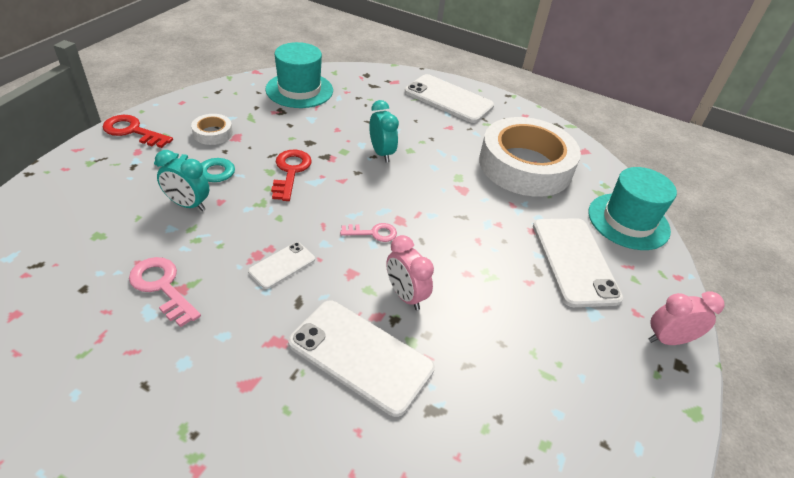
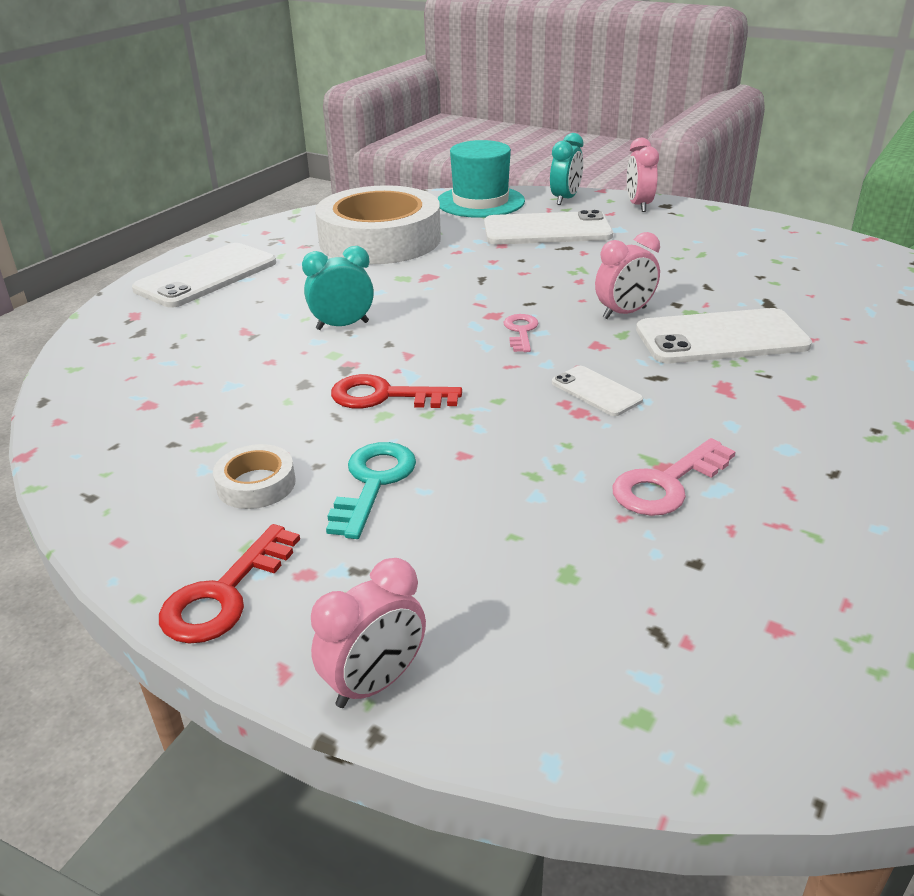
camera: 80 degrees left, 10 degrees down
(56, 172) = (375, 683): none -> pink clock
(188, 205) = (475, 485): turquoise clock -> turquoise clock (565, 199)
(299, 90) = (126, 400): turquoise hat -> none
(360, 355) = (721, 338): white phone -> white phone turned 45 degrees clockwise

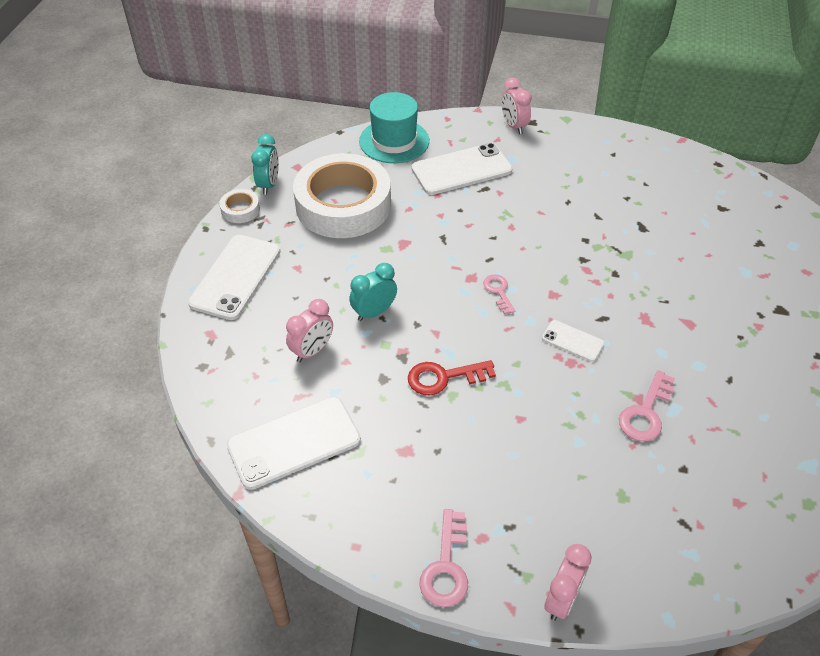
camera: 20 degrees left, 15 degrees up
(224, 594) = (446, 566): red key -> pink key
(256, 484) = (410, 477): white tape -> white tape (240, 210)
(373, 483) = (480, 457): turquoise key -> none
(565, 199) = (456, 127): turquoise clock -> turquoise clock (269, 185)
(624, 313) = (556, 257): pink clock -> pink clock (312, 351)
(721, 338) = (626, 270): white phone -> white phone (294, 442)

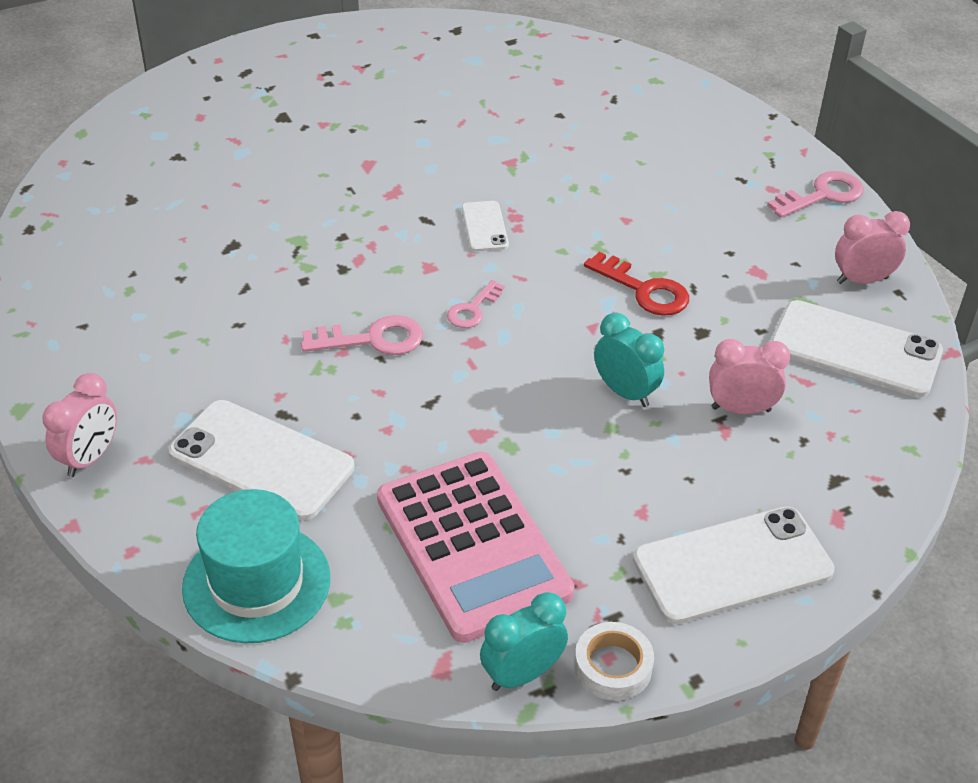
camera: 130 degrees left, 5 degrees down
(343, 205) = (472, 546): white tape -> pink calculator
(374, 312) = (625, 392): turquoise clock -> turquoise clock turned 150 degrees counterclockwise
(562, 599) = (762, 131): pink clock -> pink clock (862, 280)
(646, 412) = (522, 152): pink key -> pink key (373, 339)

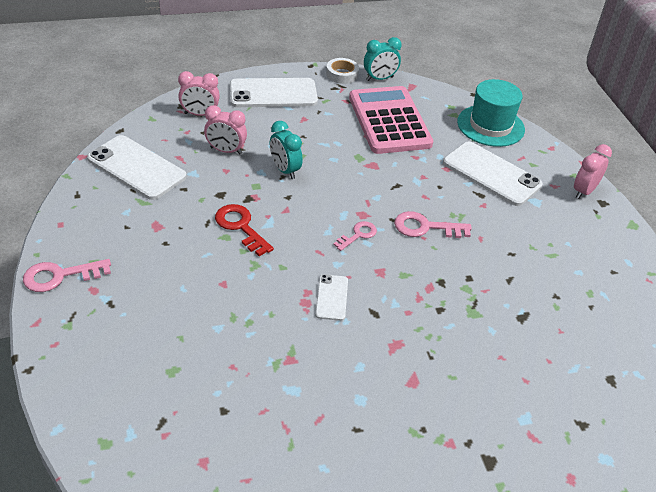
camera: 170 degrees left, 0 degrees up
(862, 280) = (93, 207): pink clock -> pink clock (200, 114)

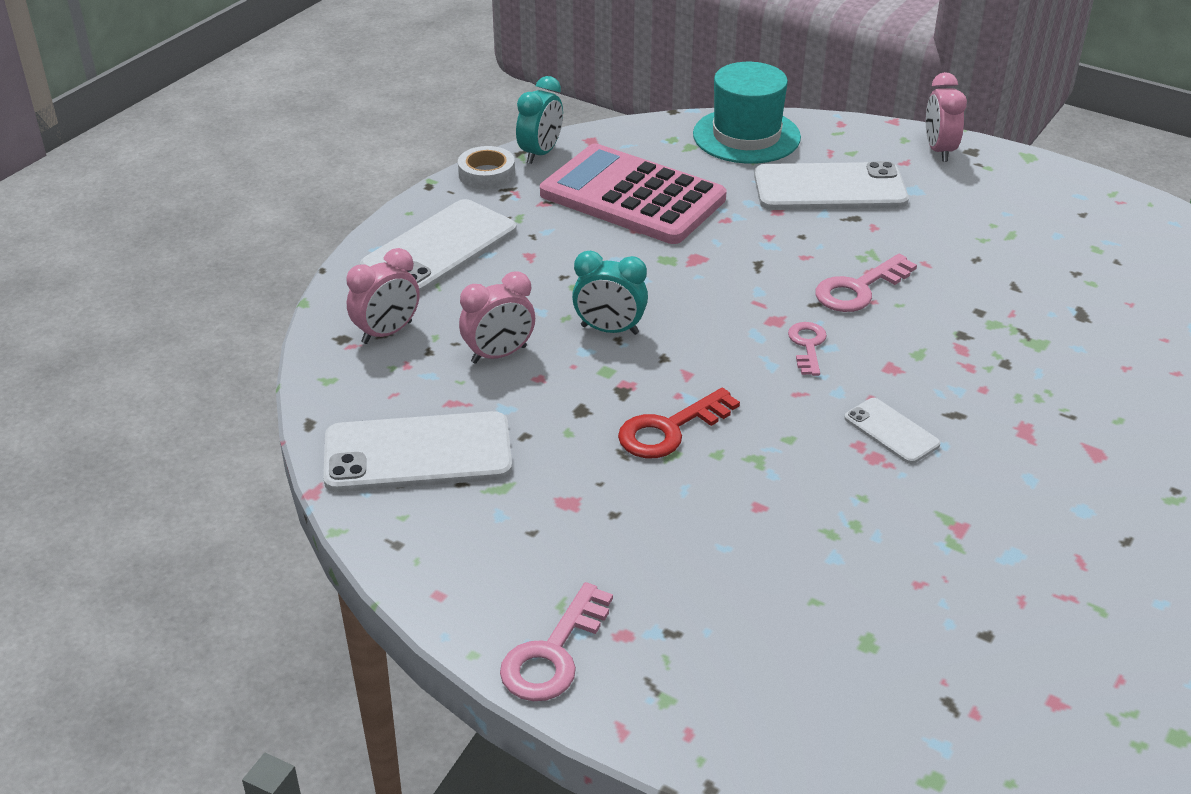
camera: 40 degrees left, 5 degrees down
(240, 227) = (670, 430): red key -> red key turned 45 degrees counterclockwise

